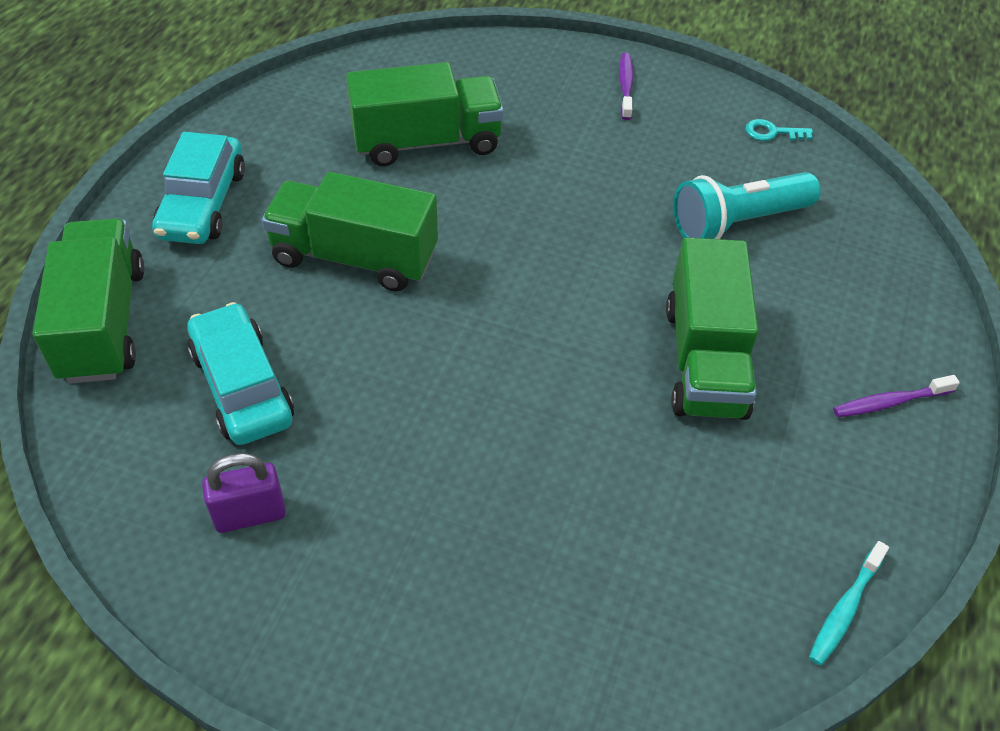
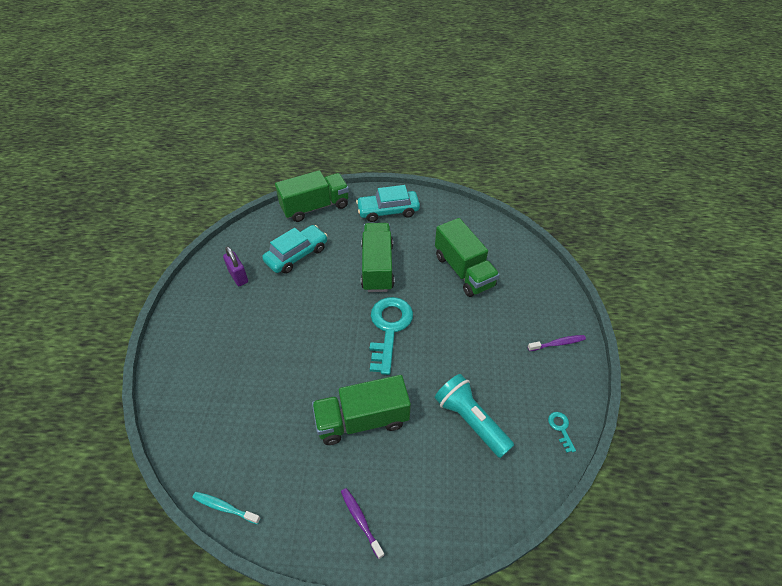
camera: 75 degrees right, 0 degrees up
(517, 276) = (389, 328): none -> turquoise key

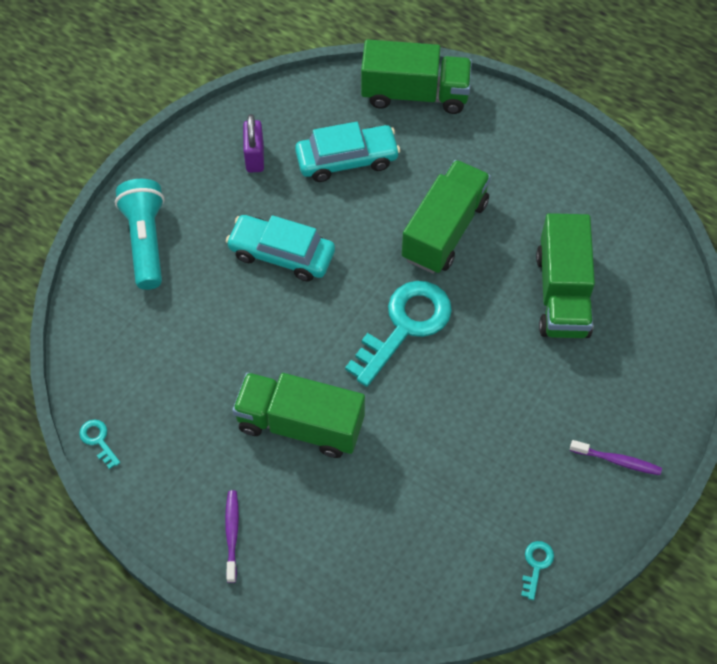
camera: 30 degrees right, 10 degrees up
(224, 507) = (98, 440): turquoise toothbrush -> turquoise key
(388, 211) = (515, 148): turquoise car -> turquoise car (281, 254)
(471, 420) = (430, 495): turquoise flashlight -> turquoise flashlight (146, 241)

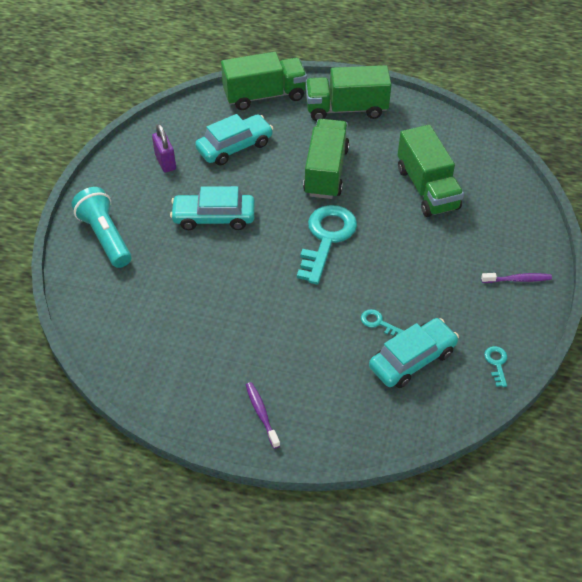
camera: 20 degrees left, 10 degrees down
(98, 440) = (125, 381): turquoise key -> turquoise key (378, 322)
(300, 424) = (280, 324): green truck -> green truck (346, 109)
(436, 525) = (412, 359): none -> turquoise car

